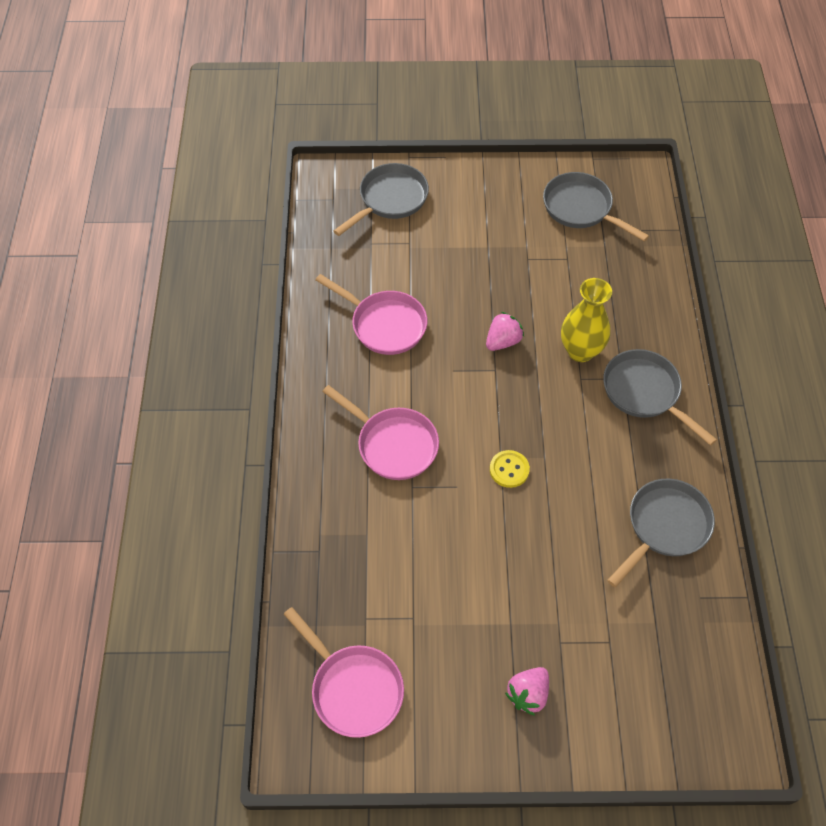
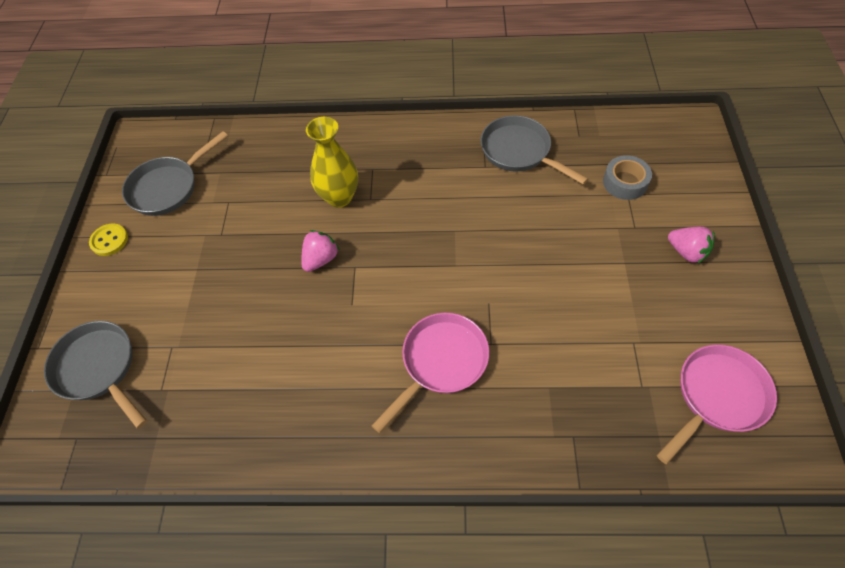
camera: 85 degrees left, 0 degrees up
(384, 324) = (283, 373): pink pan -> none
(503, 341) = (321, 259): pink strawberry -> pink strawberry turned 75 degrees clockwise
(509, 469) = (468, 258): yellow button -> yellow button (109, 240)
(627, 641) = (625, 182): none -> grey tape
(645, 393) = (389, 154): grey pan -> none

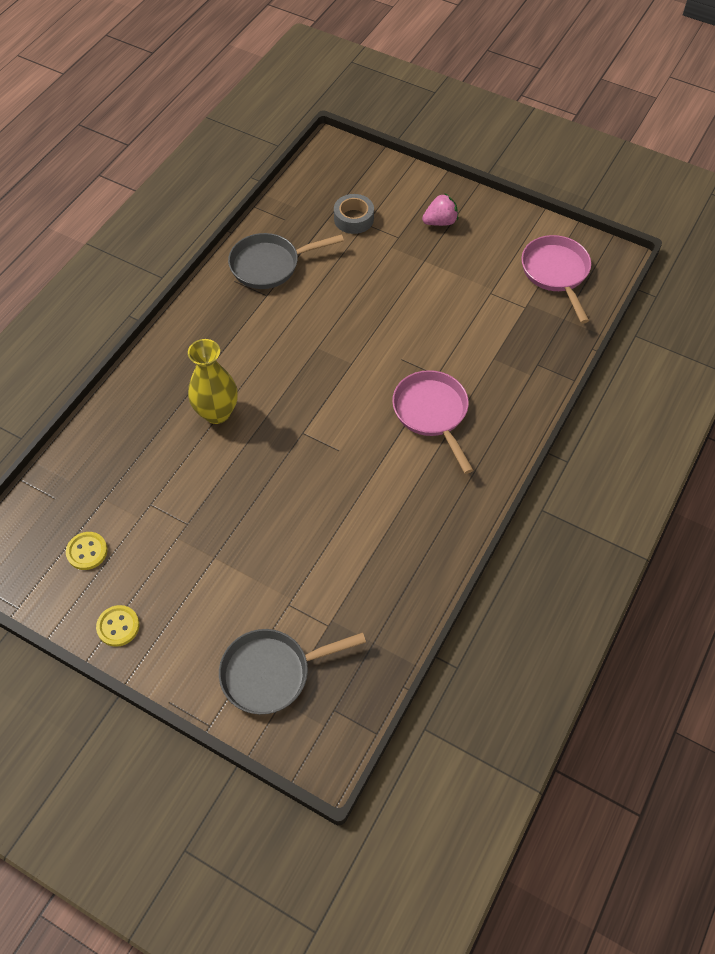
camera: 65 degrees left, 0 degrees up
(168, 187) = (87, 551): grey pan -> yellow button
(321, 259) = (276, 454): pink strawberry -> none

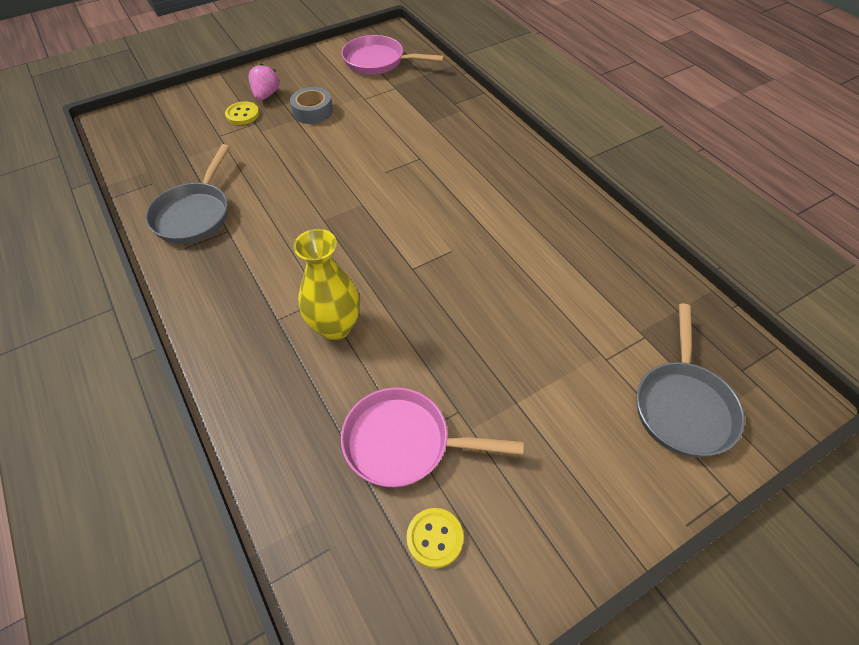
camera: 60 degrees left, 5 degrees down
(118, 626) = (561, 543): yellow button -> yellow button (242, 114)
(353, 219) = (205, 140): grey tape -> grey tape (312, 111)
(432, 413) = (457, 176): pink pan -> pink pan (404, 443)

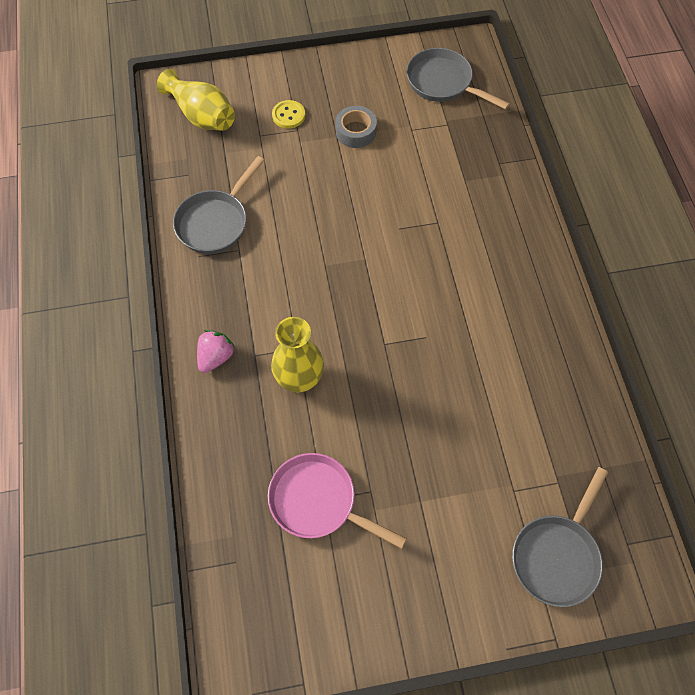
camera: 20 degrees right, 10 degrees up
(154, 134) = (202, 115): none -> yellow vase
(266, 95) = (317, 96): pink strawberry -> pink strawberry (215, 357)
(378, 61) = (443, 83): pink pan -> grey pan
(434, 538) = (313, 584): yellow button -> none

